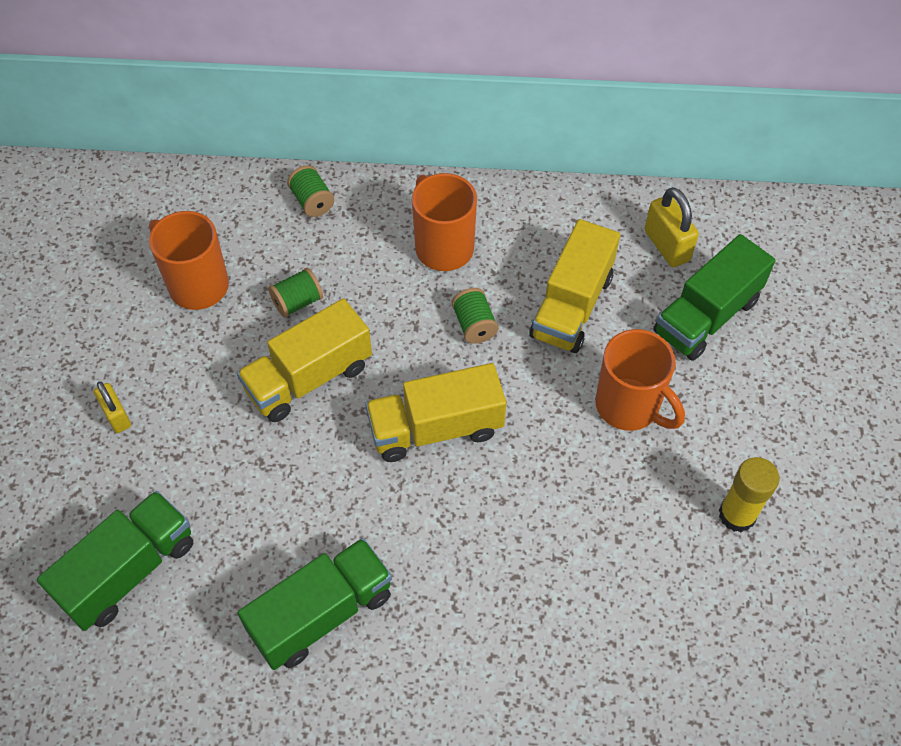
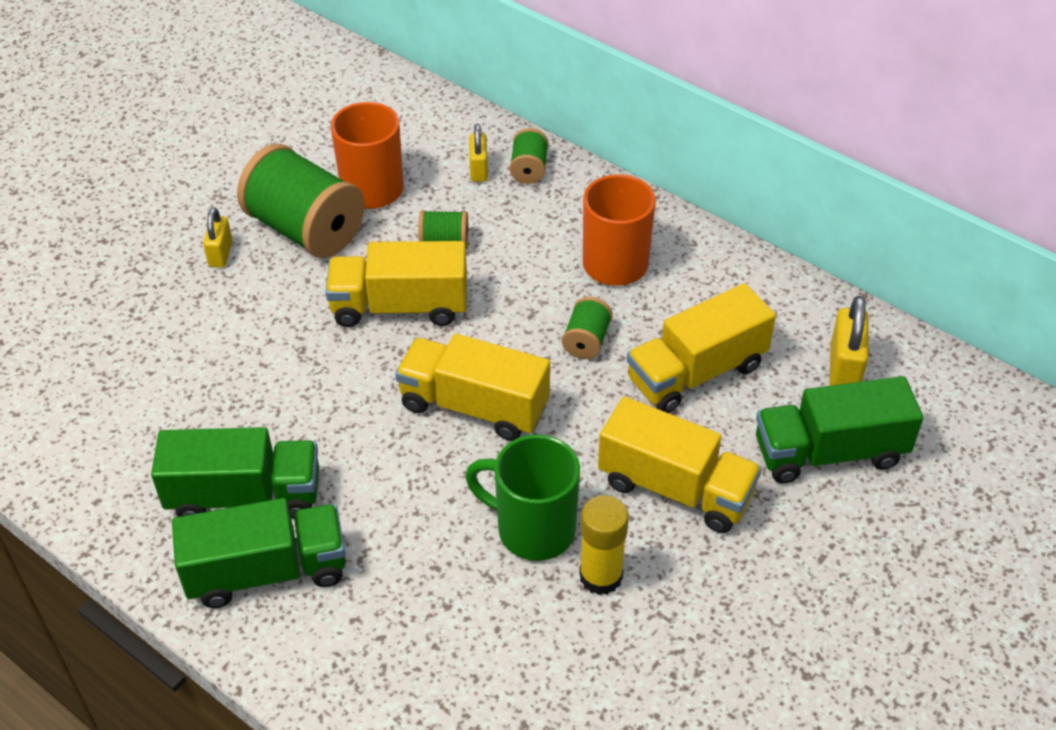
camera: 35 degrees right, 10 degrees down
(129, 571) = (127, 374): green truck -> green truck (267, 571)
(172, 353) = (306, 229): none -> green spool
(272, 223) = (479, 170): none -> yellow padlock
(558, 501) = (532, 529): none -> green mug
(629, 406) = (675, 488): orange mug -> yellow truck
(737, 515) = (699, 643): yellow glue stick -> yellow glue stick (601, 576)

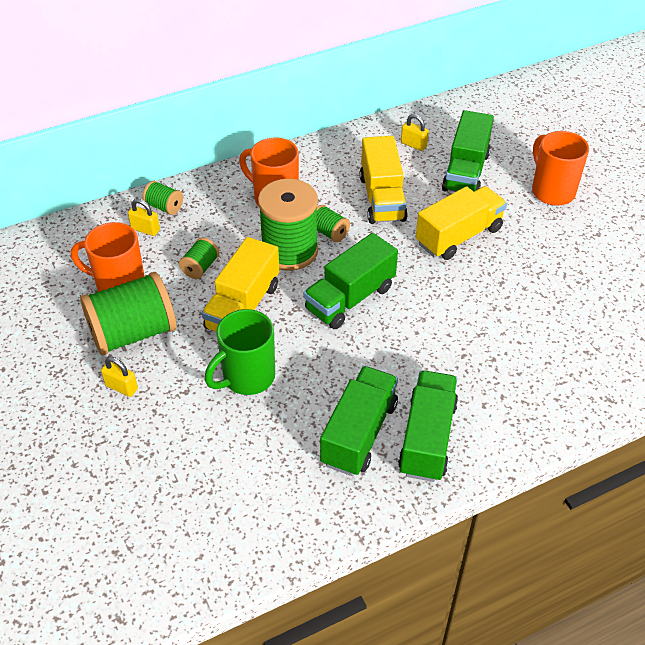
camera: 65 degrees left, 0 degrees up
(474, 406) = (350, 298): yellow truck -> green truck
(525, 314) = (289, 251): none -> green spool
(532, 529) = (457, 303): green mug -> green mug (247, 377)
(601, 576) = (503, 287): yellow glue stick -> none
(844, 369) = (413, 145): yellow padlock -> yellow padlock, size x0.65
(868, 580) = (552, 191): none -> orange mug

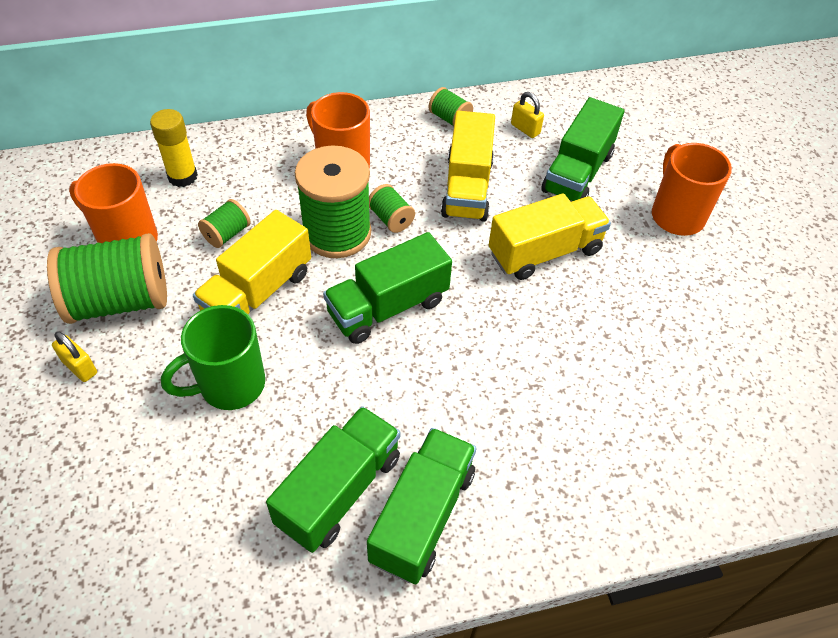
camera: 10 degrees right, 5 degrees up
(145, 229) = (182, 176): yellow padlock -> yellow glue stick
(164, 207) = (214, 153): green spool -> green spool (450, 119)

